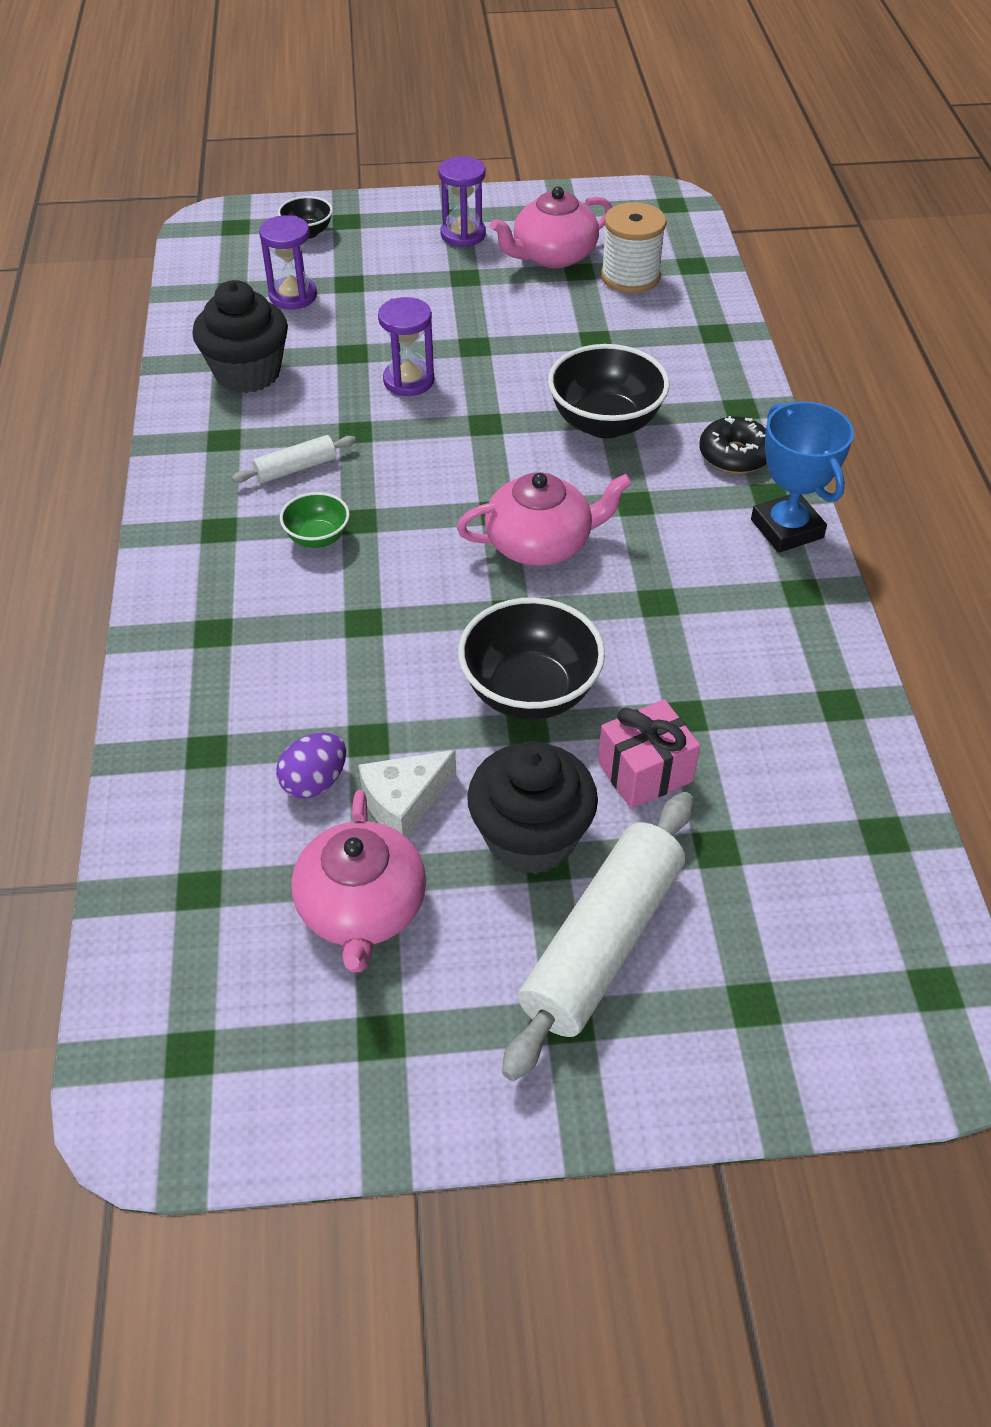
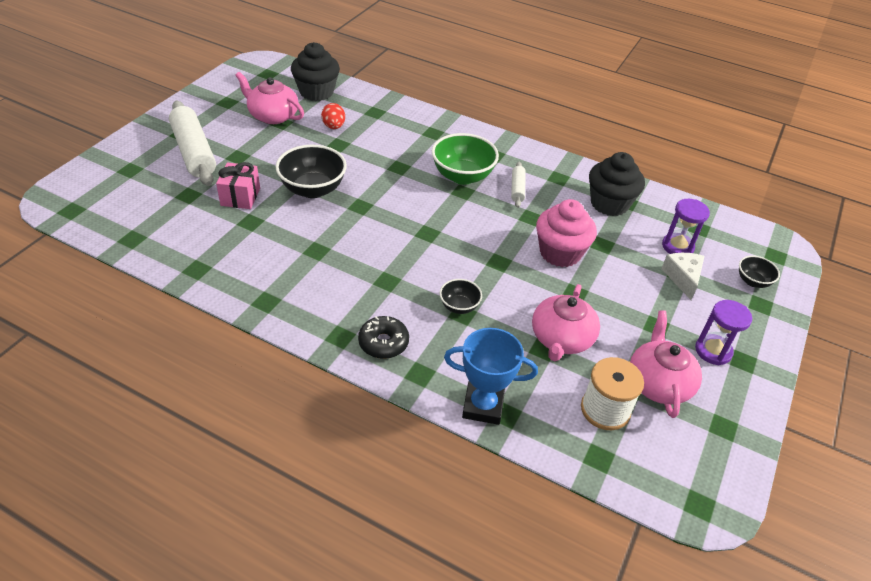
camera: 120 degrees right, 5 degrees down
(314, 782) = (334, 126): purple egg -> red egg
(317, 537) = (462, 176): green bowl -> green bowl, size x1.87
(404, 802) = (301, 140): white cheese -> white cheese (683, 278)
(408, 381) = (560, 253): purple hourglass -> pink cupcake
(531, 837) = (251, 158): black cupcake -> black cupcake (316, 92)
(540, 543) = (392, 235): pink teapot -> pink teapot (561, 339)
(605, 423) = (459, 306): black bowl -> black bowl, size x0.54
(787, 529) = (309, 325): blue trophy -> blue trophy (483, 406)

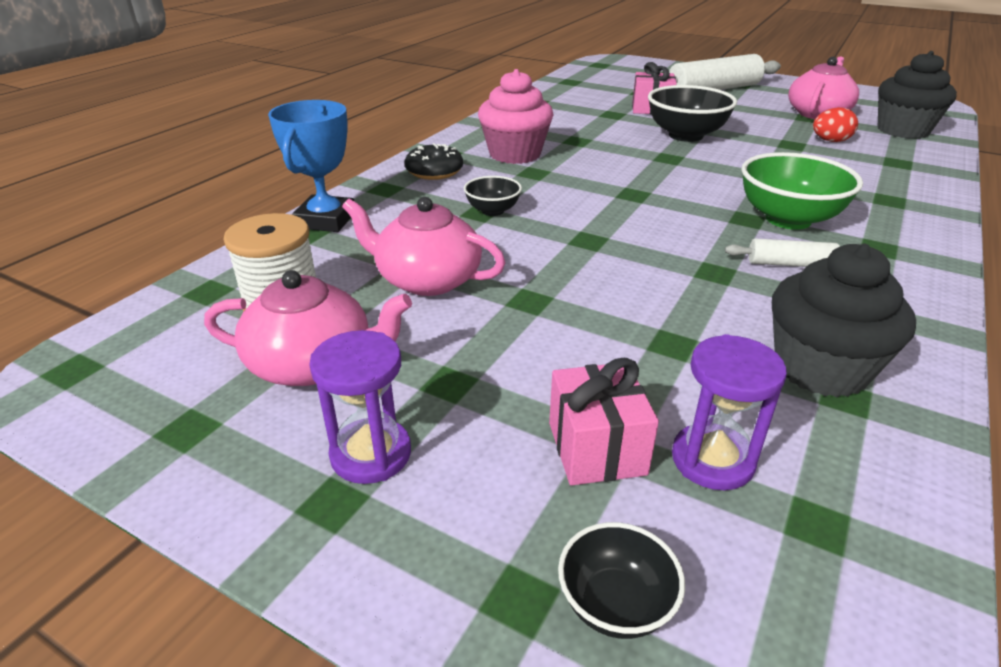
camera: 95 degrees right, 10 degrees down
(560, 253) = (629, 294): pink cupcake -> pink cupcake (515, 154)
(683, 278) = (596, 448): white cheese -> pink gift

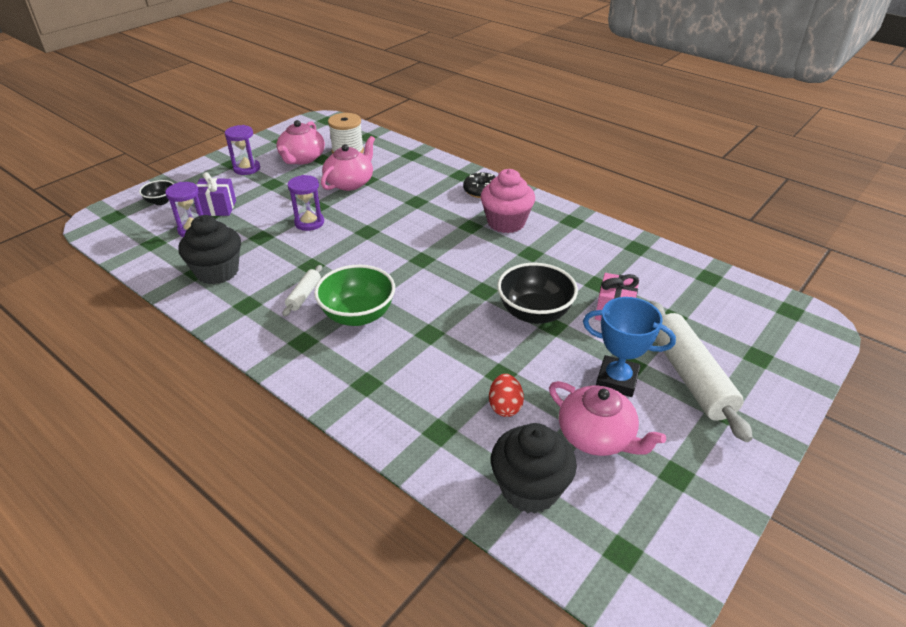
camera: 100 degrees right, 5 degrees up
(325, 220) = (424, 159): blue trophy -> blue trophy (617, 380)
(492, 211) = (416, 205): black bowl -> none
(591, 298) = (309, 223): none -> purple hourglass
(596, 448) = (217, 208): pink gift -> purple gift

